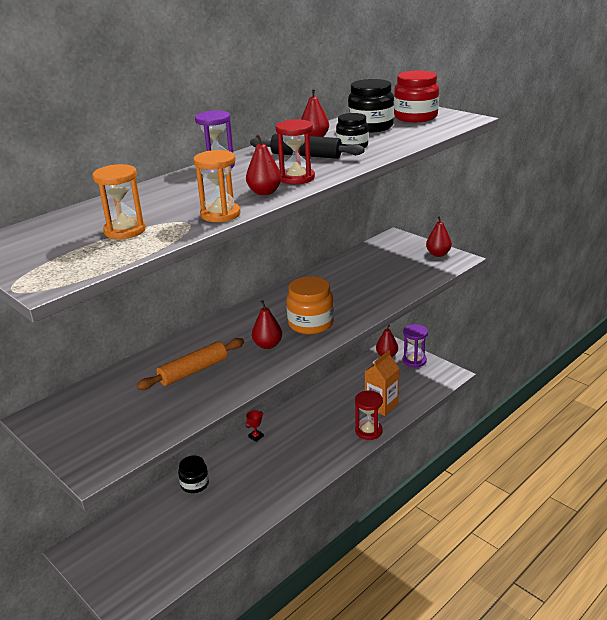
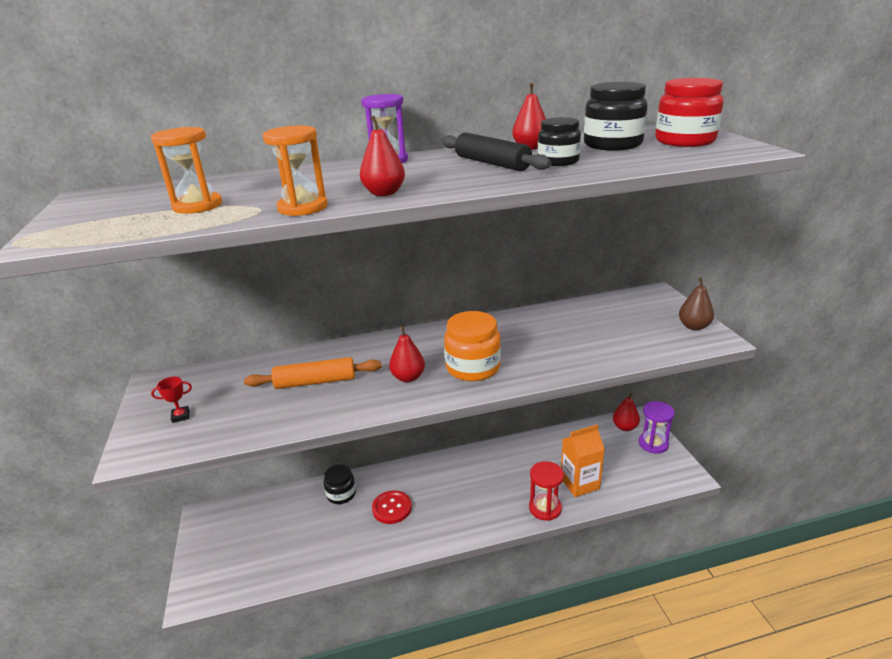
camera: 30 degrees right, 0 degrees up
(249, 477) = (392, 508): none -> red button
(256, 437) = (429, 467): red trophy -> red trophy (180, 416)
(296, 178) = (442, 184): red hourglass -> none
(438, 254) = (693, 326): red pear -> brown pear

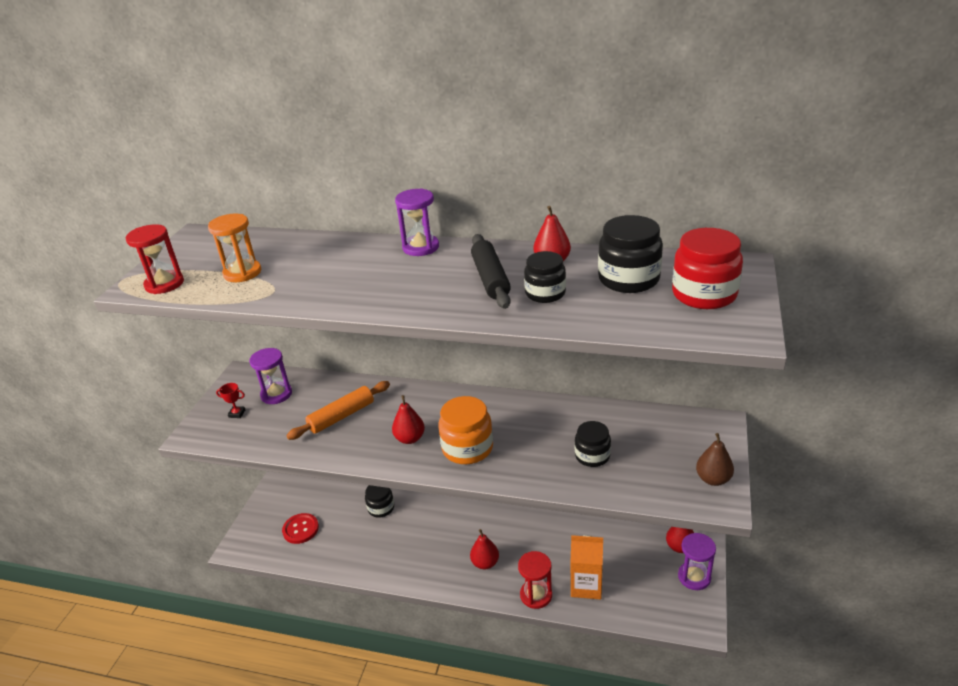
camera: 30 degrees right, 5 degrees up
(92, 231) = (164, 284): none -> red hourglass
(218, 386) = (276, 394): none -> purple hourglass
(302, 207) = (299, 299): orange hourglass -> none
(315, 382) = (341, 416): orange rolling pin -> orange rolling pin turned 60 degrees counterclockwise
(384, 193) = (367, 298): red pear -> red pear (485, 563)
(392, 508) = (411, 538): red button -> red button (300, 529)
(587, 340) = (592, 456): none -> black jar

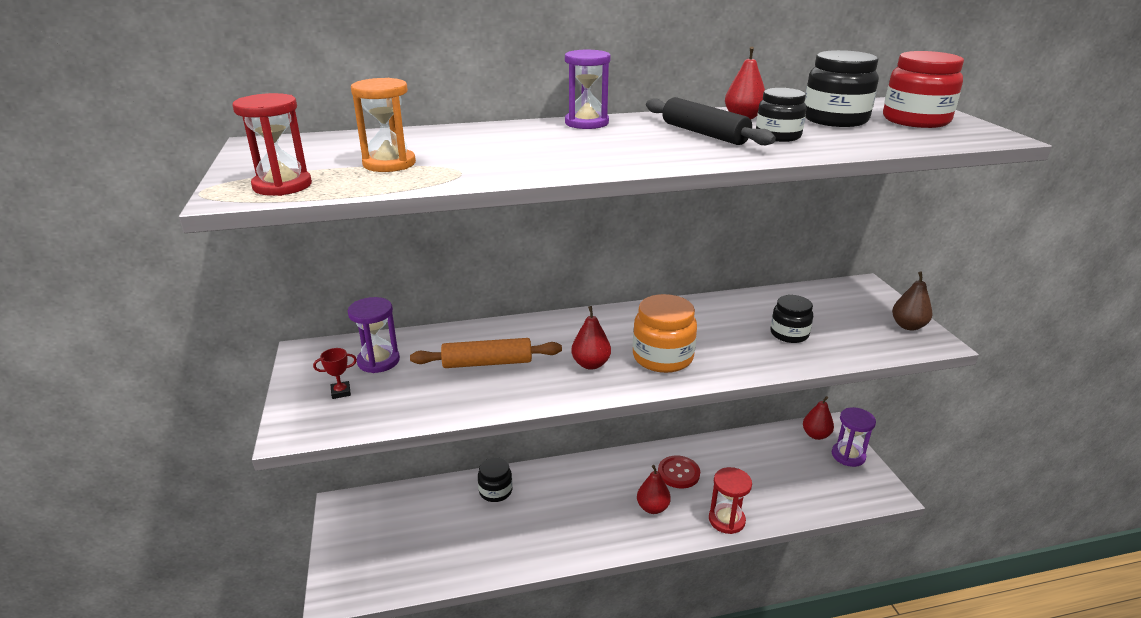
camera: 30 degrees left, 5 degrees down
(300, 529) = (410, 544): red button -> red button (678, 473)
(341, 416) = (487, 363): orange rolling pin -> orange rolling pin turned 60 degrees clockwise
(586, 585) = (765, 495): orange carton -> none

